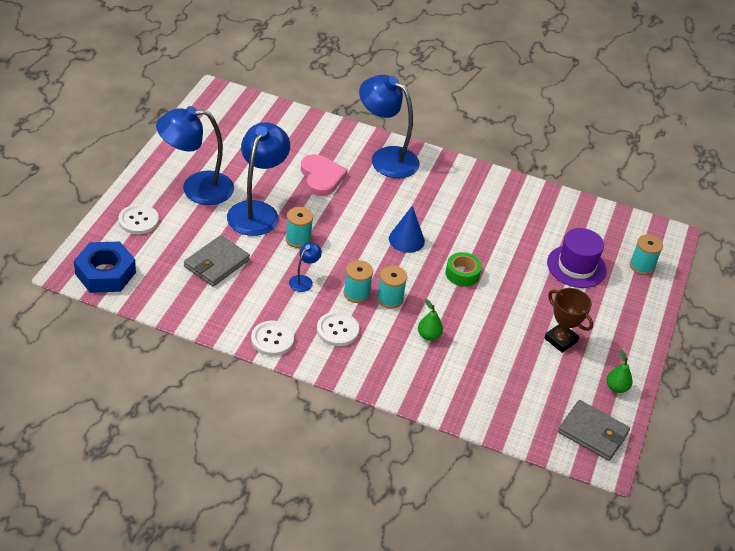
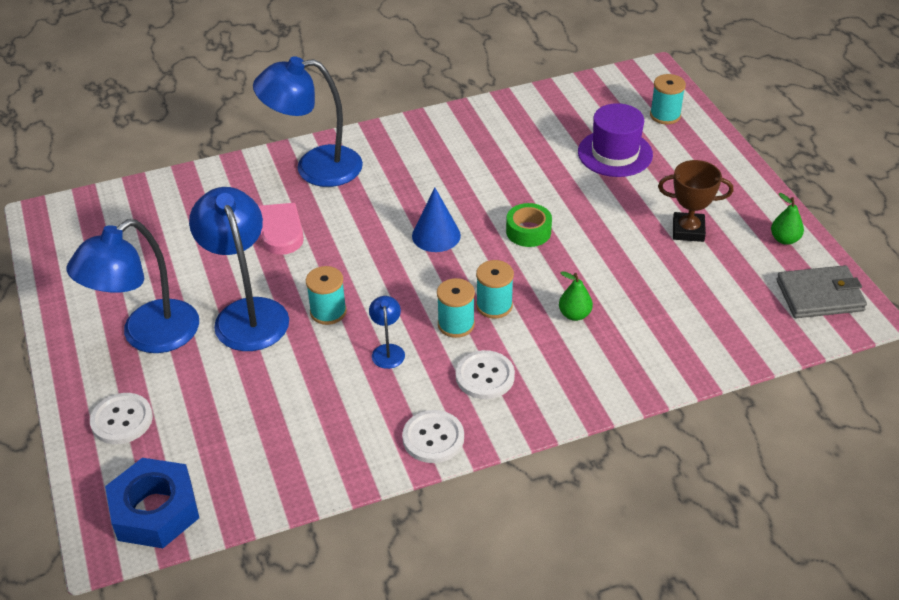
camera: 35 degrees left, 0 degrees up
(216, 263) = (272, 402): grey wallet -> none

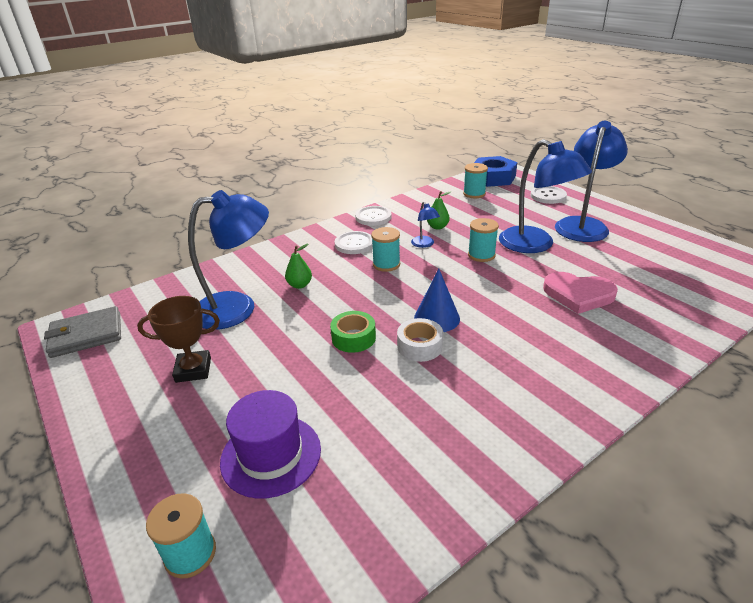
camera: 165 degrees right, 10 degrees down
(315, 168) = (606, 357): blue lamp -> blue lamp (237, 307)
(468, 210) = (420, 346): none -> white tape
(494, 306) = (363, 279): turquoise spool -> turquoise spool (474, 194)
(784, 239) = (92, 381): green pear -> green pear (437, 227)

